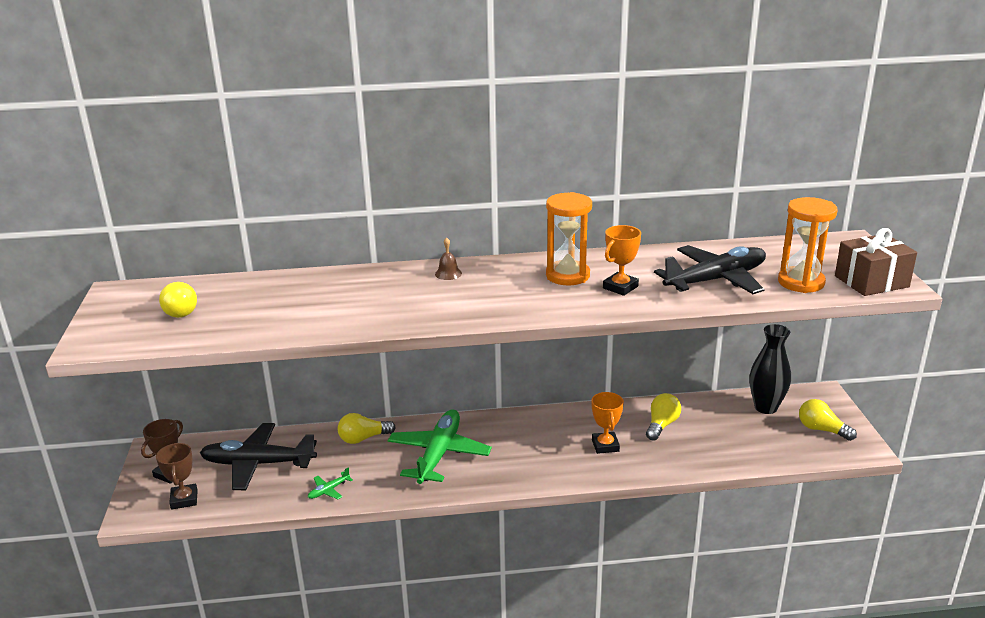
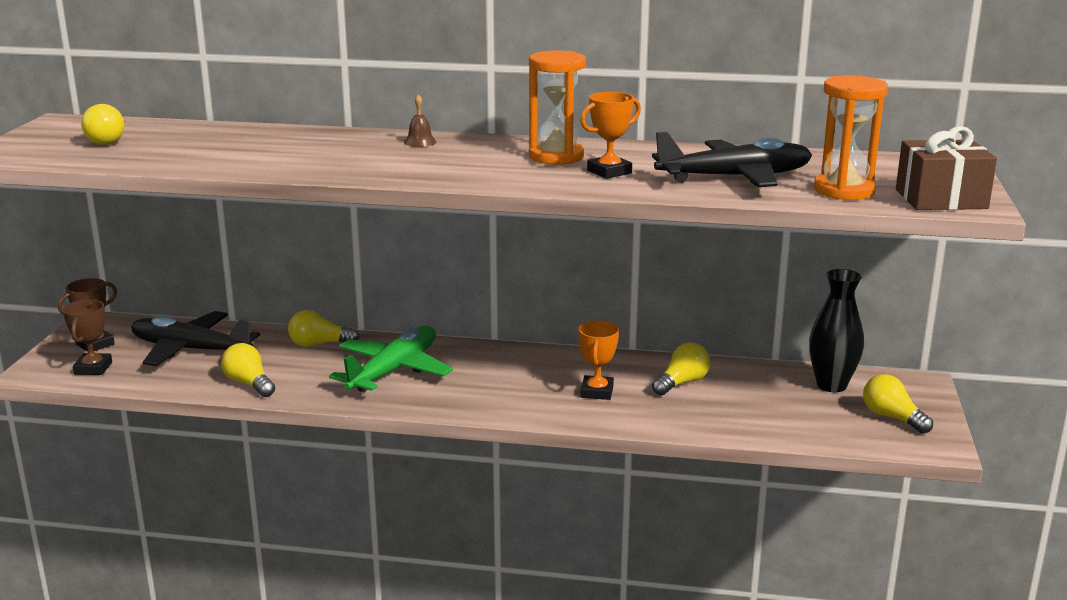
camera: 15 degrees right, 5 degrees down
(329, 490) = (249, 384): green plane -> yellow light bulb

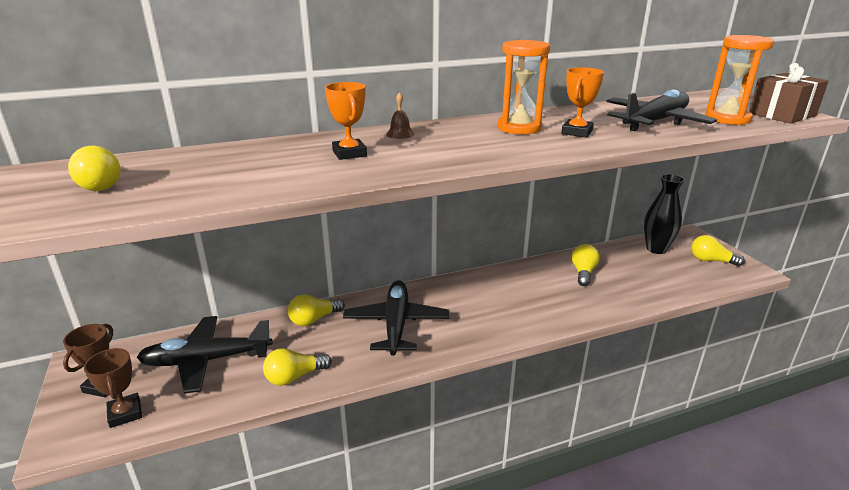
camera: 30 degrees left, 5 degrees up
(249, 384) = (294, 377): yellow light bulb -> yellow light bulb turned 45 degrees counterclockwise
(393, 371) = (396, 324): green plane -> black plane
(597, 392) = (546, 296): orange trophy -> orange trophy (349, 153)

